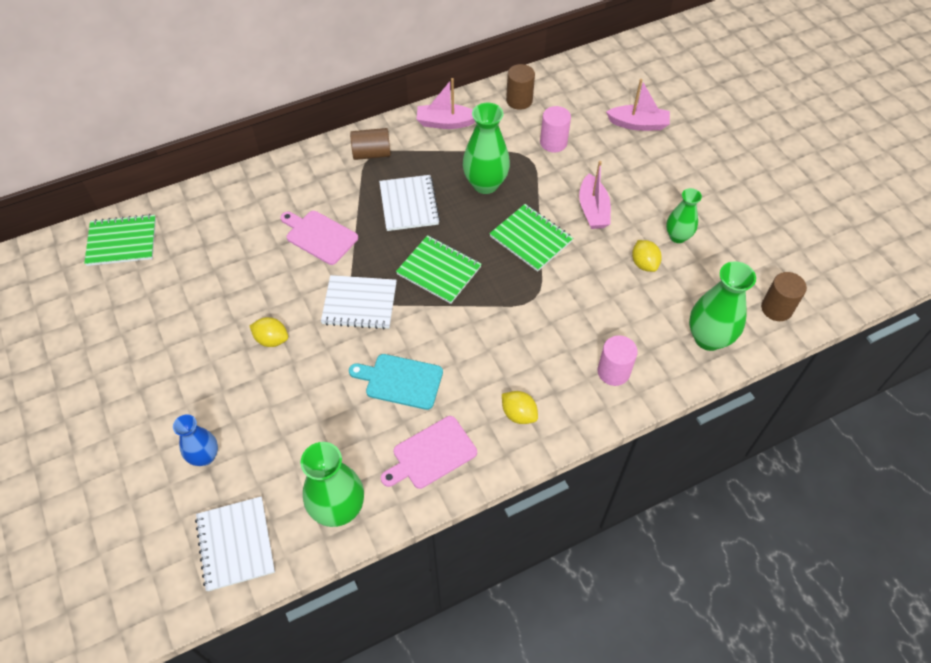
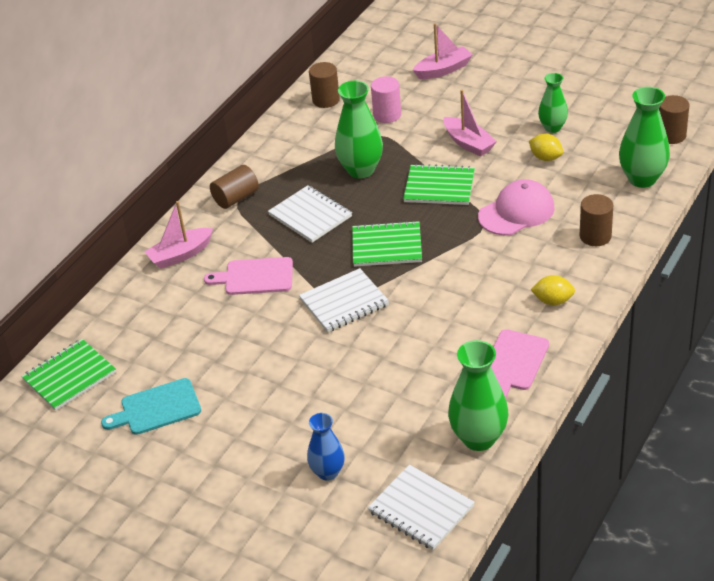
camera: 30 degrees left, 15 degrees down
(272, 339) = (295, 366): yellow lemon -> none
(401, 381) = (437, 332): turquoise cutting board -> turquoise cutting board (157, 408)
(445, 123) = (278, 145): pink boat -> pink boat (180, 255)
(570, 304) = (516, 212): none -> pink cap
(613, 372) = (595, 236): pink cylinder -> brown cylinder

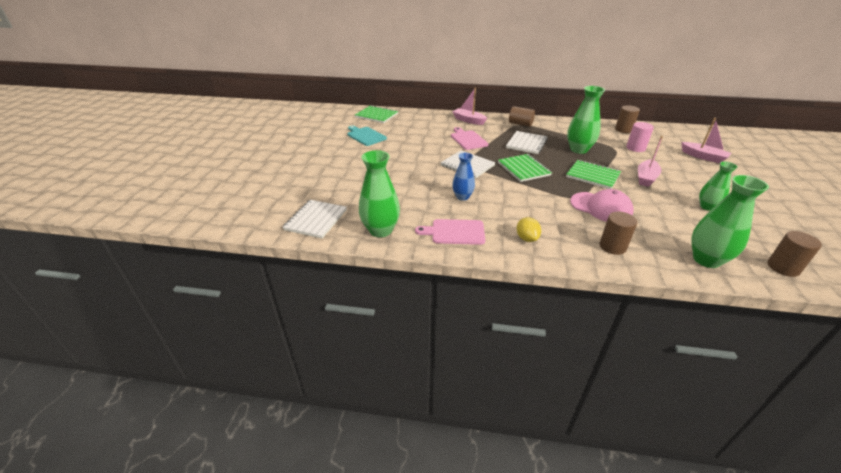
camera: 65 degrees right, 5 degrees down
(328, 472) = (337, 185): blue vase -> blue vase (462, 197)
(439, 187) = (592, 175): green notebook -> green notebook turned 45 degrees counterclockwise
(545, 158) = (671, 209): yellow lemon -> none

